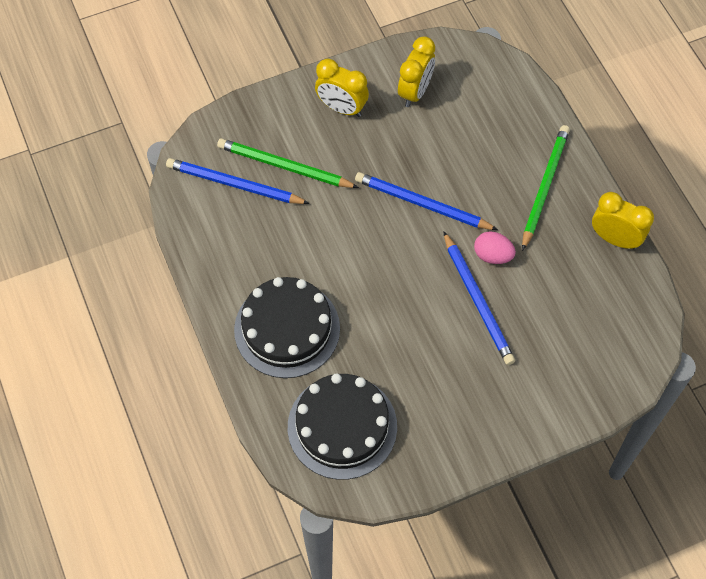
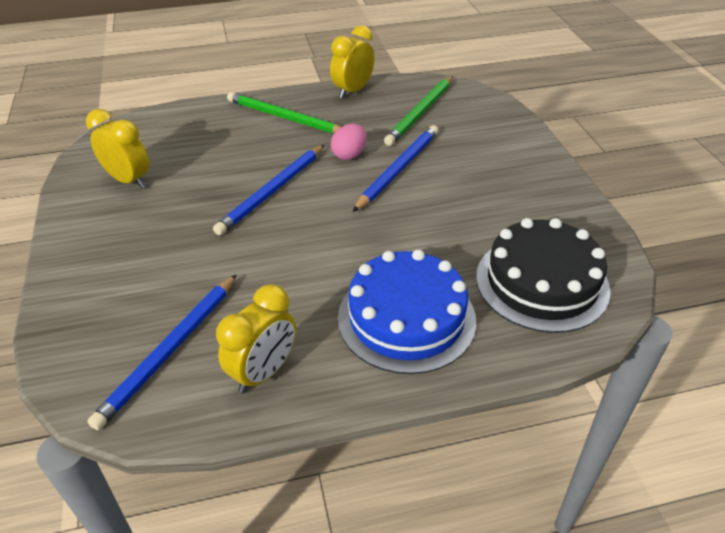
camera: 80 degrees left, 20 degrees down
(284, 166) = (168, 296): green pencil -> green pencil (420, 112)
(287, 329) = (406, 318): black cake -> blue cake
(341, 108) = (113, 237): yellow clock -> yellow clock (263, 372)
(478, 301) = (398, 169): blue pencil -> blue pencil turned 45 degrees counterclockwise

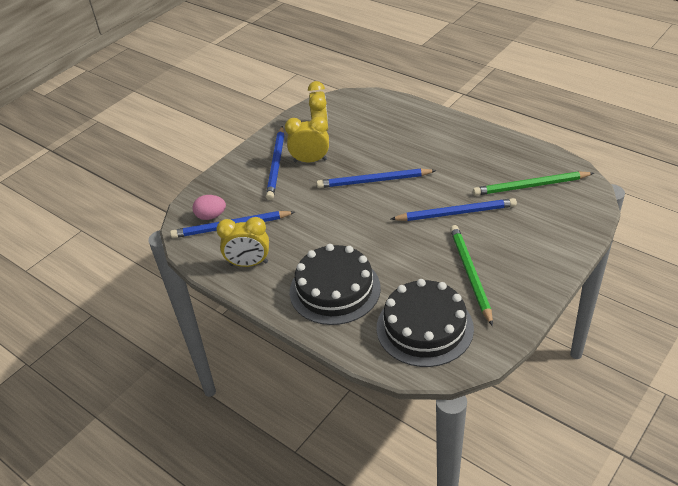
camera: 55 degrees right, 0 degrees up
(125, 245) = (276, 164): none -> blue pencil
(285, 118) = (445, 140): green pencil -> green pencil (470, 274)
(349, 155) = (444, 186): pink egg -> pink egg (211, 216)
(352, 91) = (512, 145): yellow clock -> yellow clock (310, 160)
(406, 318) = (335, 289): blue cake -> black cake

